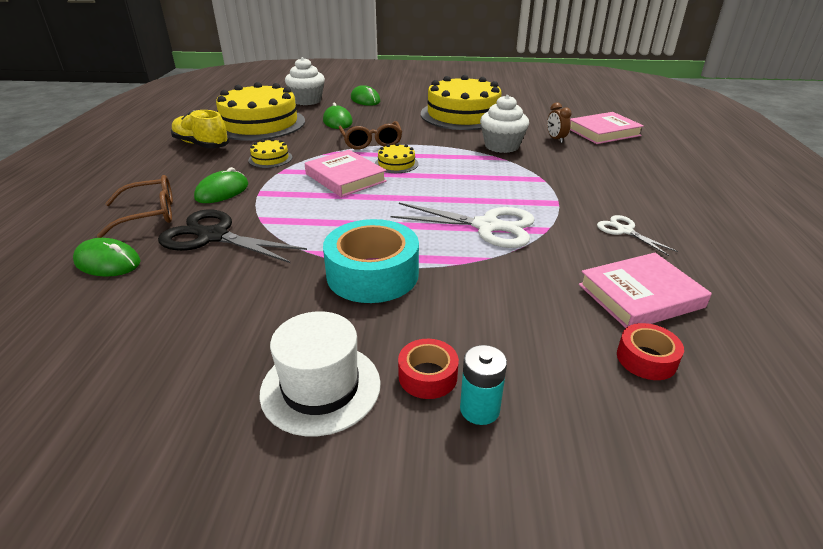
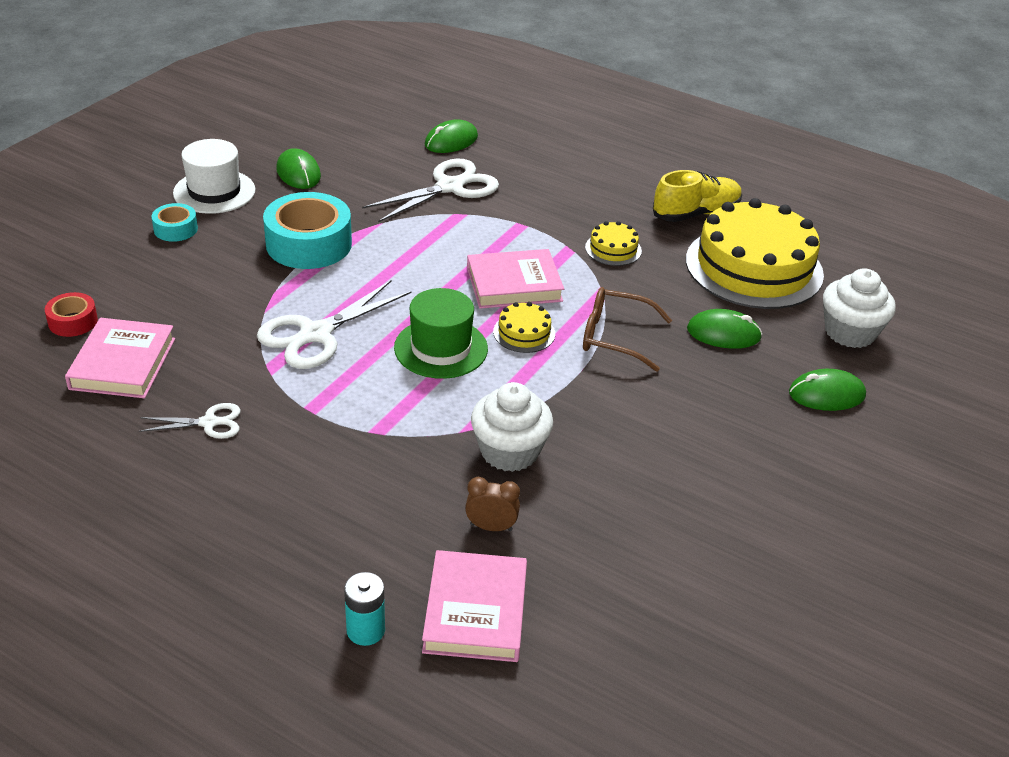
camera: 115 degrees right, 5 degrees up
(149, 214) = (523, 164): brown glasses -> none
(213, 236) = (449, 187): black scissors -> white scissors
(222, 191) = (543, 205): green mouse -> green mouse (298, 173)
(427, 376) = (175, 229): red tape -> turquoise tape
(443, 182) = (441, 348): none -> green hat
(463, 114) = (679, 476): yellow cake -> none
(479, 409) = (128, 236): turquoise battery -> turquoise battery (365, 630)

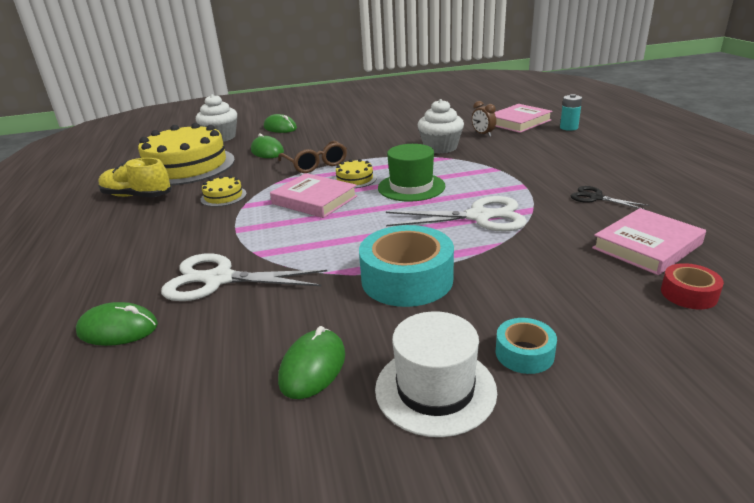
camera: 130 degrees left, 10 degrees down
(209, 423) = (596, 198): white scissors -> black scissors

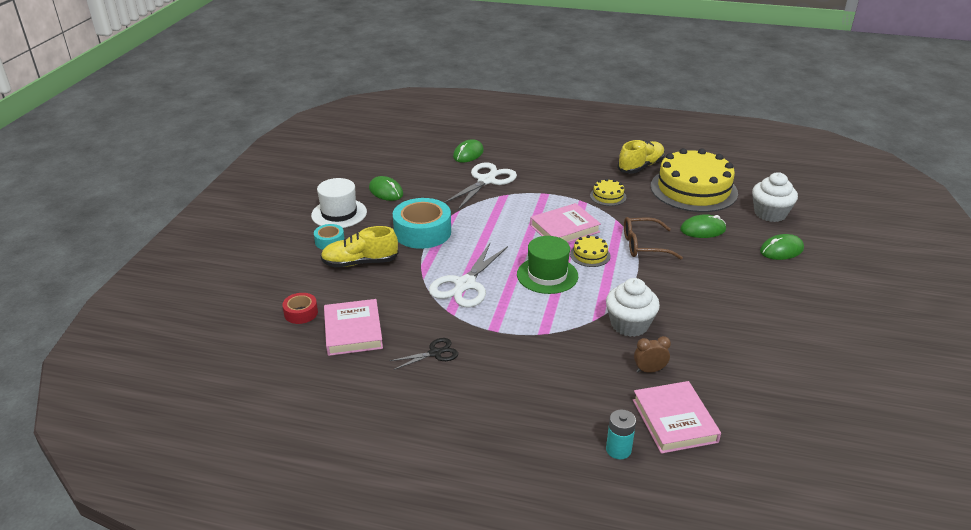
camera: 115 degrees right, 5 degrees up
(533, 298) = (360, 262): none -> yellow shoe

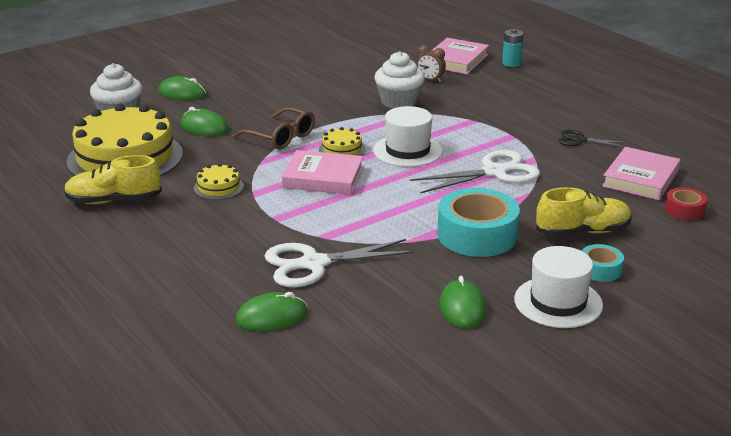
camera: 140 degrees left, 5 degrees down
(360, 262) = (583, 232): yellow shoe -> yellow shoe turned 45 degrees counterclockwise
(547, 275) = (407, 151): green hat -> white hat

